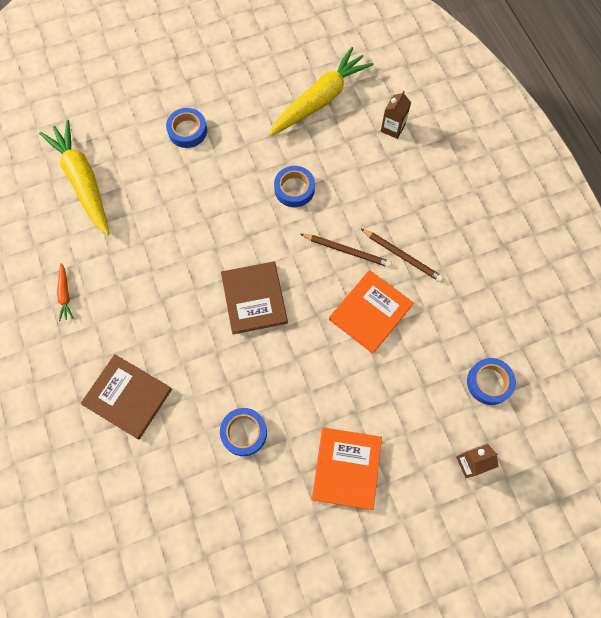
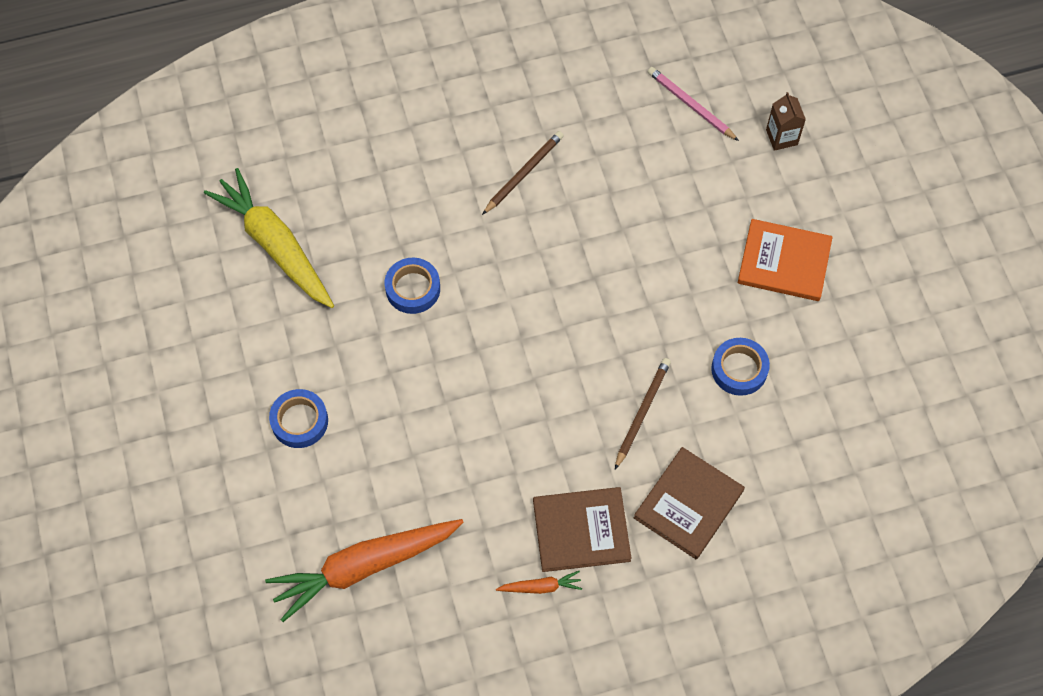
camera: 85 degrees left, 5 degrees down
(83, 181) = (364, 567): yellow carrot -> orange carrot
(254, 298) = (566, 348): brown book -> brown book (581, 530)
(347, 251) = (510, 234): brown pencil -> brown pencil (642, 412)
(370, 312) = (595, 217): orange book -> none
(392, 128) = (335, 162): brown carton -> none
(489, 382) = (690, 105): blue tape -> pink pencil

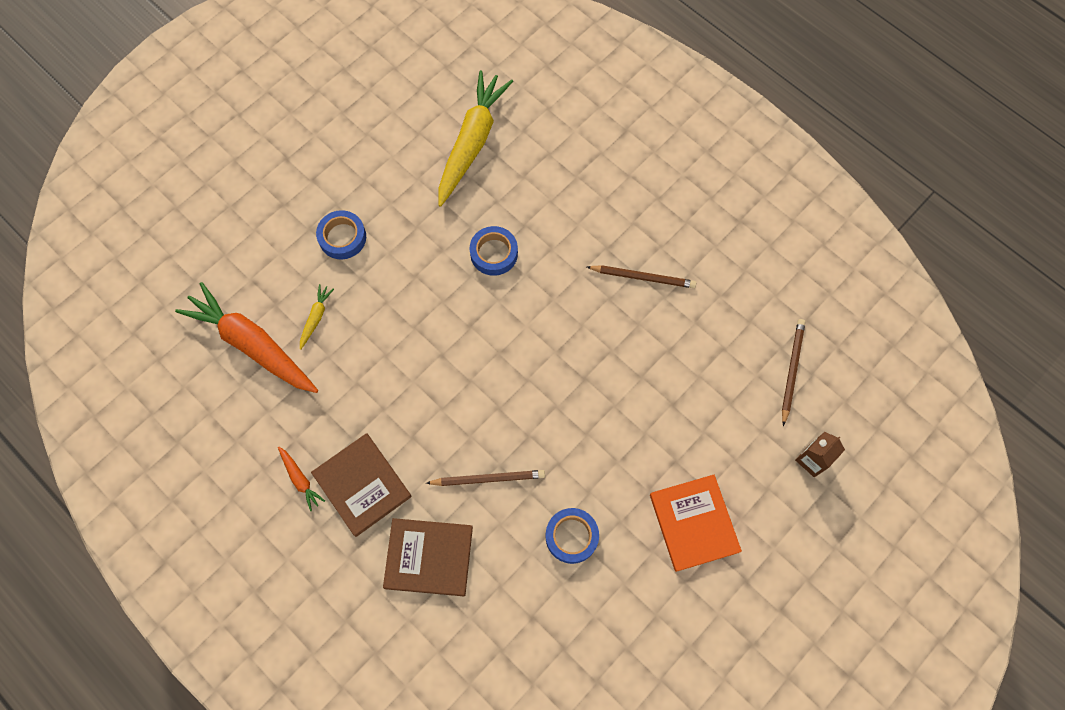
camera: 60 degrees right, 5 degrees up
(374, 490) = (316, 318): none -> yellow carrot
(690, 105) = (791, 370): pink pencil -> brown pencil

